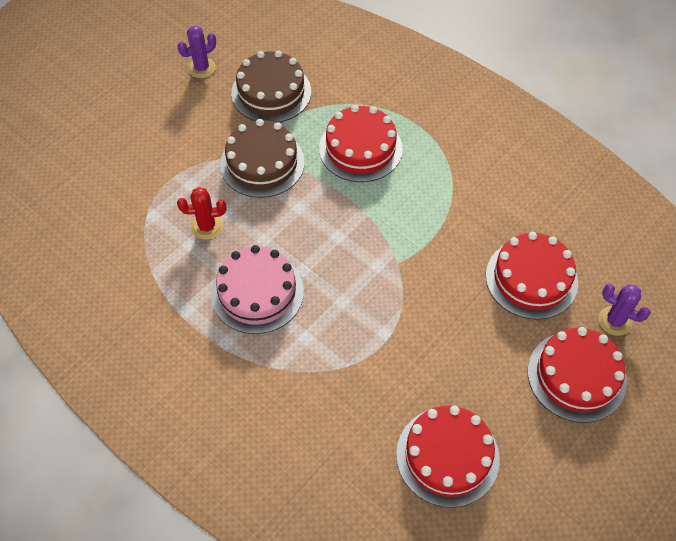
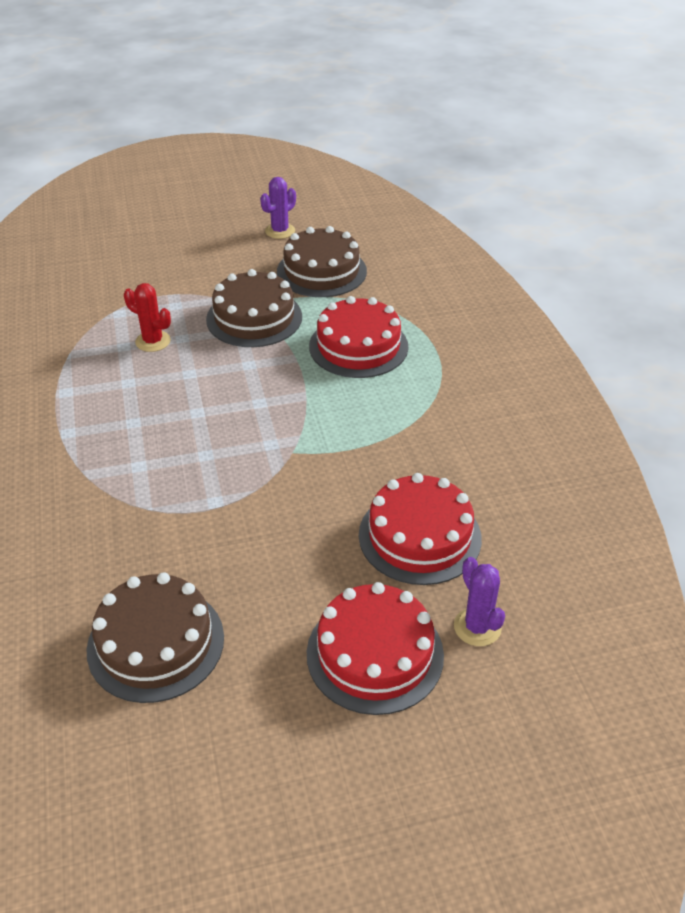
camera: 35 degrees right, 15 degrees down
(201, 68) = (280, 231): purple cactus -> purple cactus turned 45 degrees counterclockwise
(257, 292) = (138, 409): pink cake -> none
(447, 456) = (156, 643): red cake -> brown cake

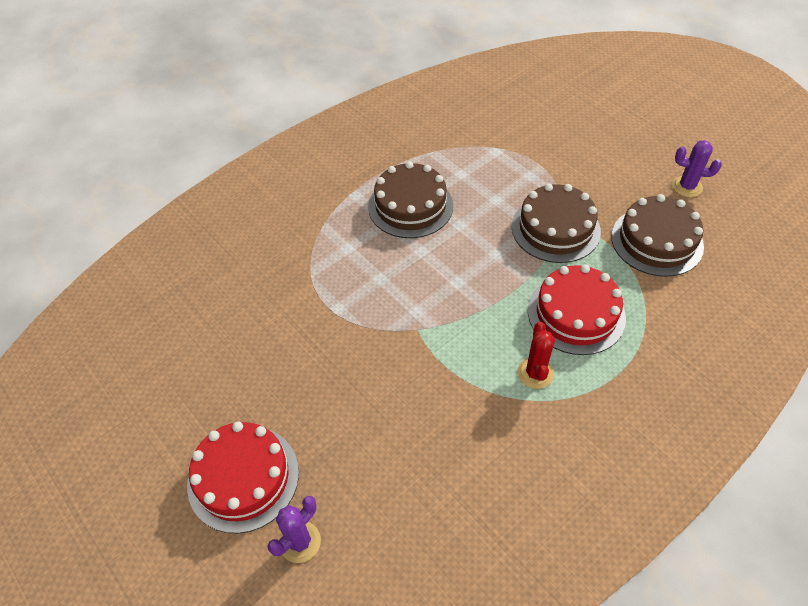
camera: 65 degrees right, 10 degrees up
(153, 341) = (479, 186): red cactus -> red cactus (535, 373)
(156, 643) = (199, 341): brown cake -> brown cake (410, 206)
(419, 536) = (375, 458): red cake -> none

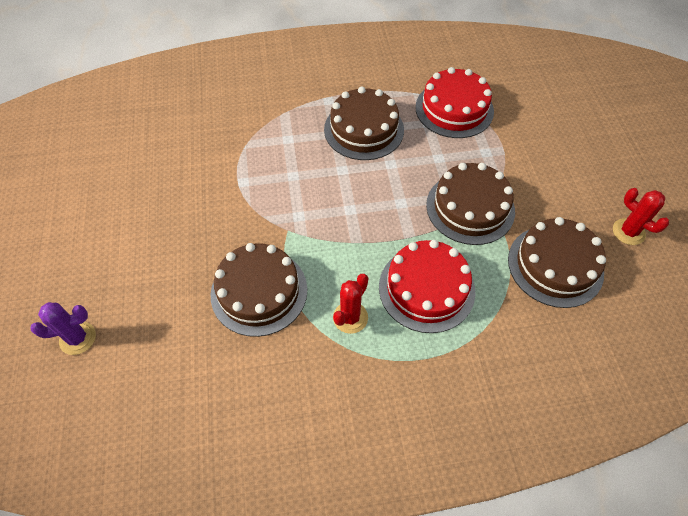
camera: 30 degrees right, 5 degrees up
(243, 477) = (80, 269): red cake -> red cake (454, 109)
(438, 397) = (259, 291): none -> brown cake
(687, 187) = (628, 232): purple cactus -> red cactus

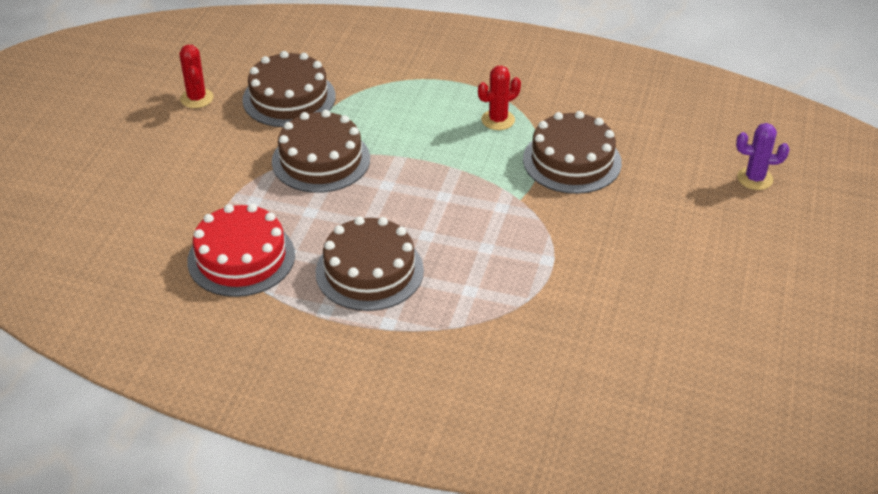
camera: 155 degrees left, 15 degrees down
(426, 288) = (416, 118): red cake -> none

